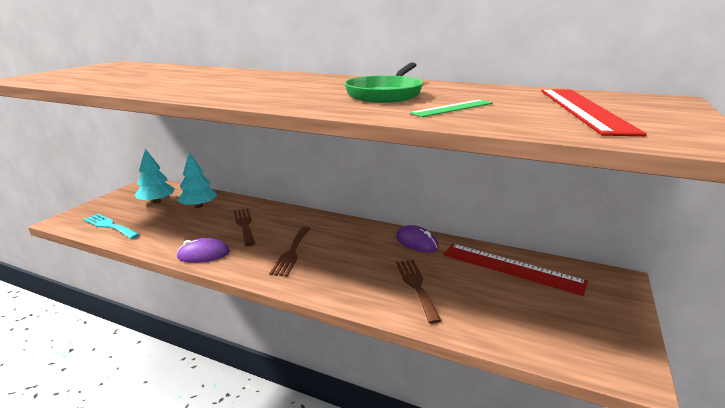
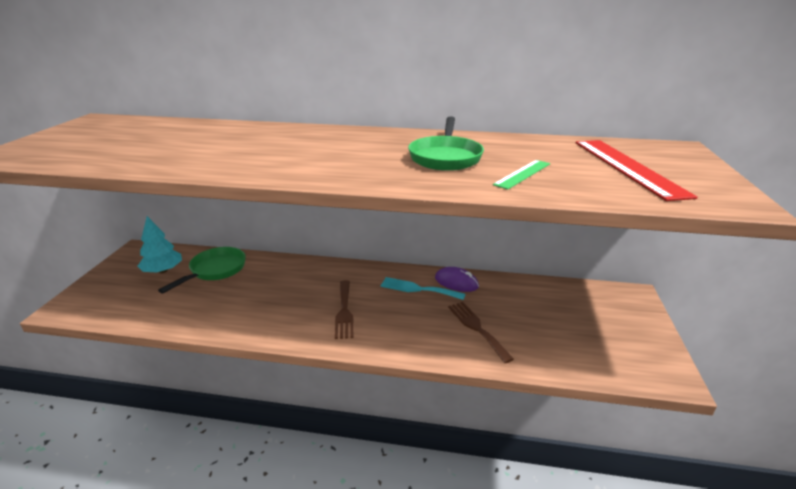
camera: 15 degrees left, 5 degrees up
(109, 226) = (124, 308): turquoise fork -> turquoise fork (418, 289)
(199, 206) = (215, 270): turquoise tree -> green pan
(203, 254) = (254, 327): purple mouse -> none
(244, 225) = (278, 286): brown fork -> none
(511, 268) = (548, 297): red ruler -> none

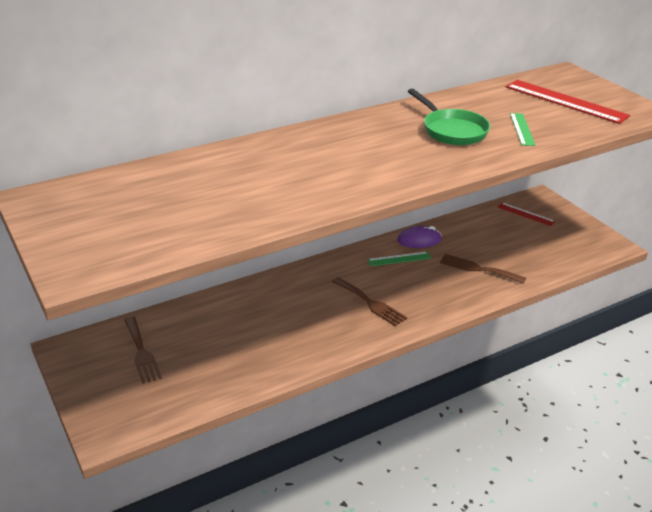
camera: 40 degrees left, 5 degrees up
(163, 270) = (141, 352): turquoise tree -> brown fork
(215, 270) = (197, 326): green pan -> none
(418, 289) = (399, 259): turquoise fork -> green ruler
(595, 303) = (526, 214): none -> red ruler

